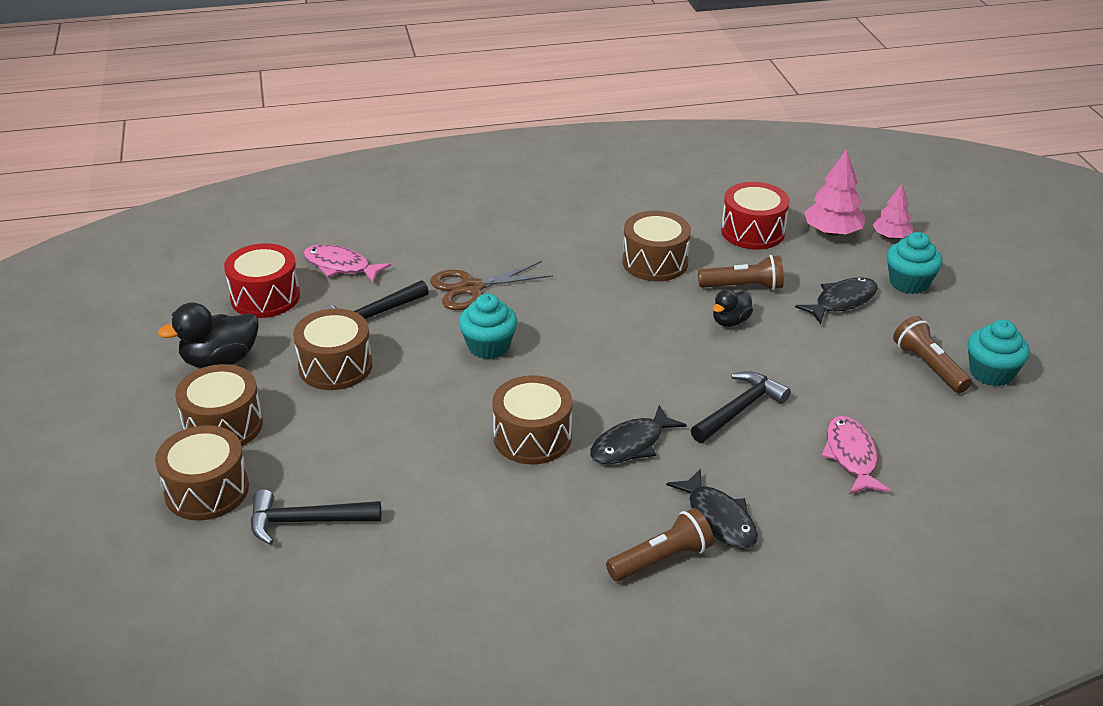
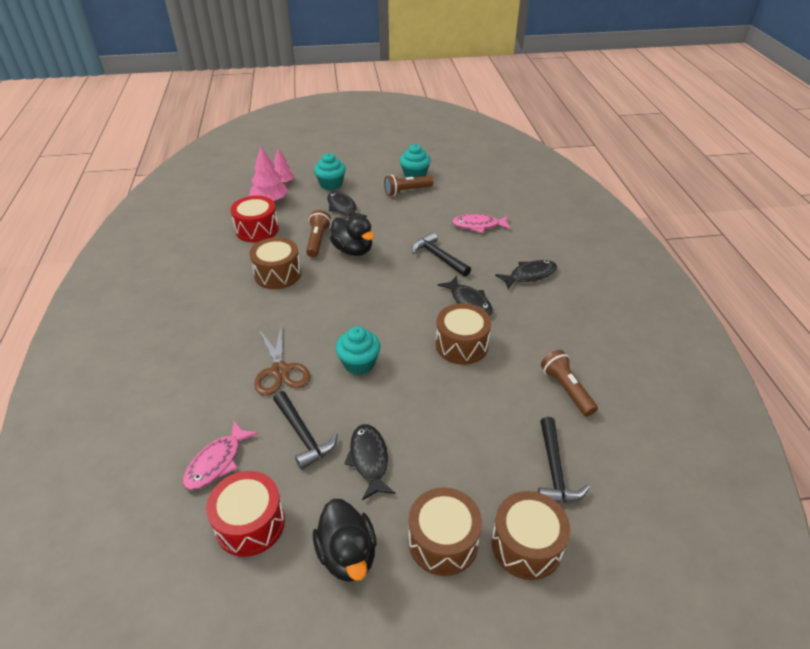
camera: 85 degrees left, 5 degrees up
(335, 366) = (369, 460): brown drum -> black fish
(661, 559) = (564, 299): brown flashlight -> brown flashlight (566, 389)
(730, 321) = (353, 250): black duck -> black duck, size x1.65

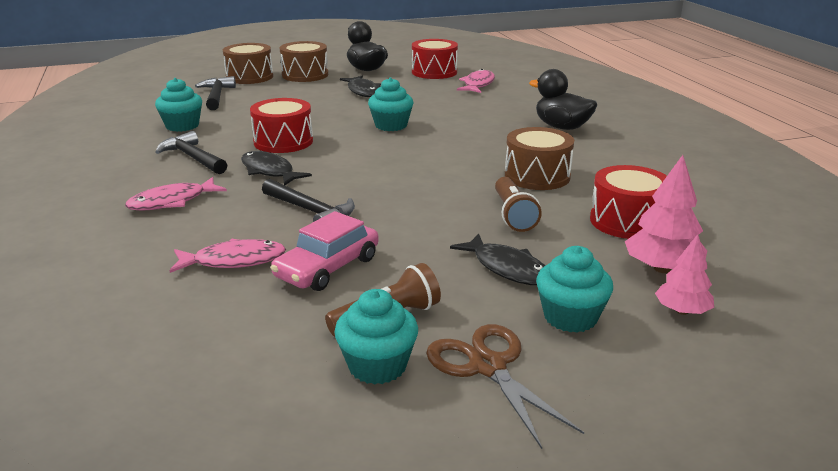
camera: 170 degrees right, 15 degrees down
(280, 371) = (466, 117): brown scissors -> brown scissors (488, 366)
(303, 435) = (420, 95): black hammer -> black hammer (193, 158)
(353, 250) = (448, 208): black duck -> black duck (561, 127)
(430, 217) = (327, 267): none -> pink car
(461, 345) = (283, 142): brown drum -> red drum
(529, 275) = (172, 202): black fish -> pink fish
(566, 389) = (182, 126): brown flashlight -> turquoise cupcake

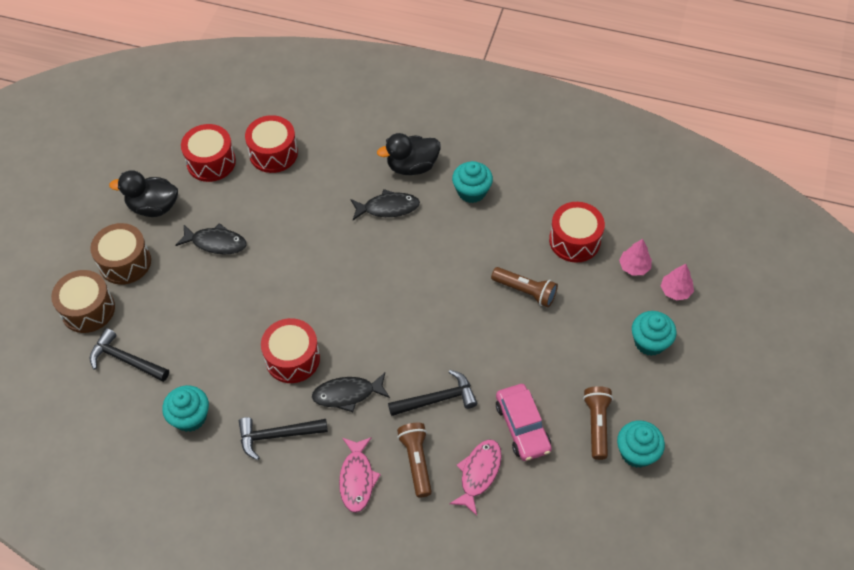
camera: 55 degrees left, 30 degrees up
(219, 223) = (416, 461): none -> brown flashlight
(391, 125) = (318, 269): turquoise cupcake -> turquoise cupcake (471, 191)
(478, 84) = (273, 153): pink fish -> red drum
(488, 366) = (666, 405): brown scissors -> none
(506, 268) = (584, 337): black fish -> black fish (388, 208)
(537, 176) = (481, 240): brown drum -> none
(662, 269) = (634, 267): pink tree -> pink tree, size x0.65

